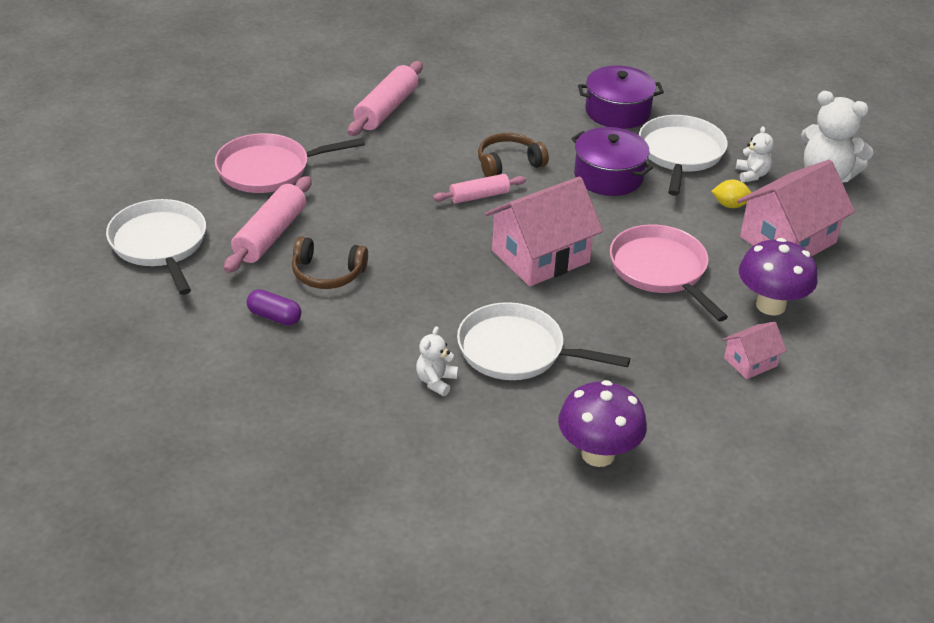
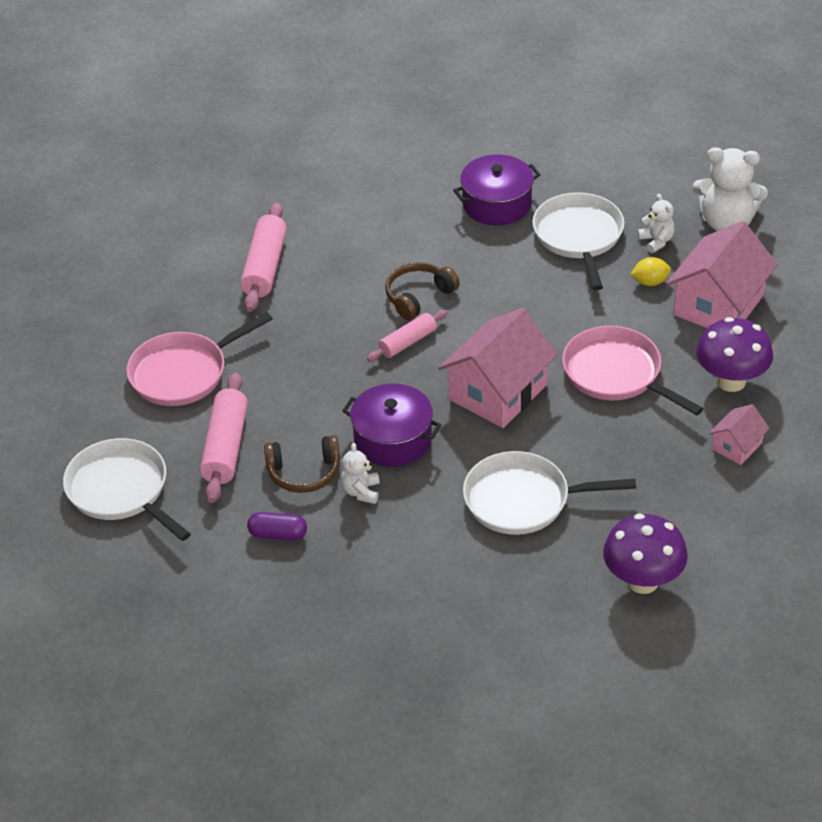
camera: 15 degrees left, 5 degrees up
(436, 381) = (464, 554): white teddy bear -> white teddy bear (361, 491)
(608, 176) = (521, 283): purple pot -> purple pot (393, 439)

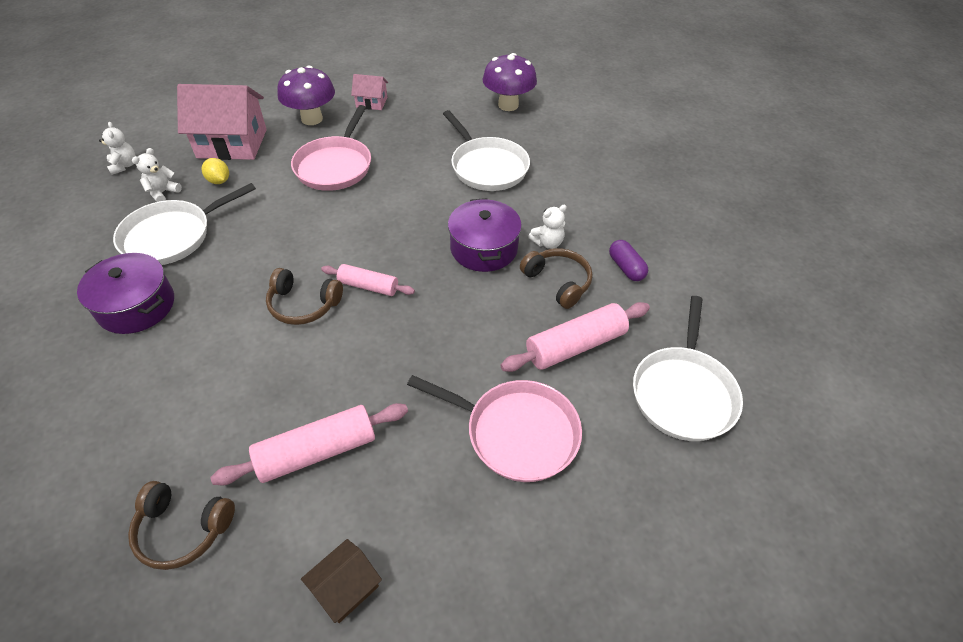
camera: 125 degrees left, 5 degrees up
(158, 254) = (346, 588): none -> brown house
(263, 197) = (183, 529): none -> brown headphones
(498, 392) = (393, 214): pink house -> none
(726, 222) = (124, 166): white teddy bear -> white teddy bear, size x0.52

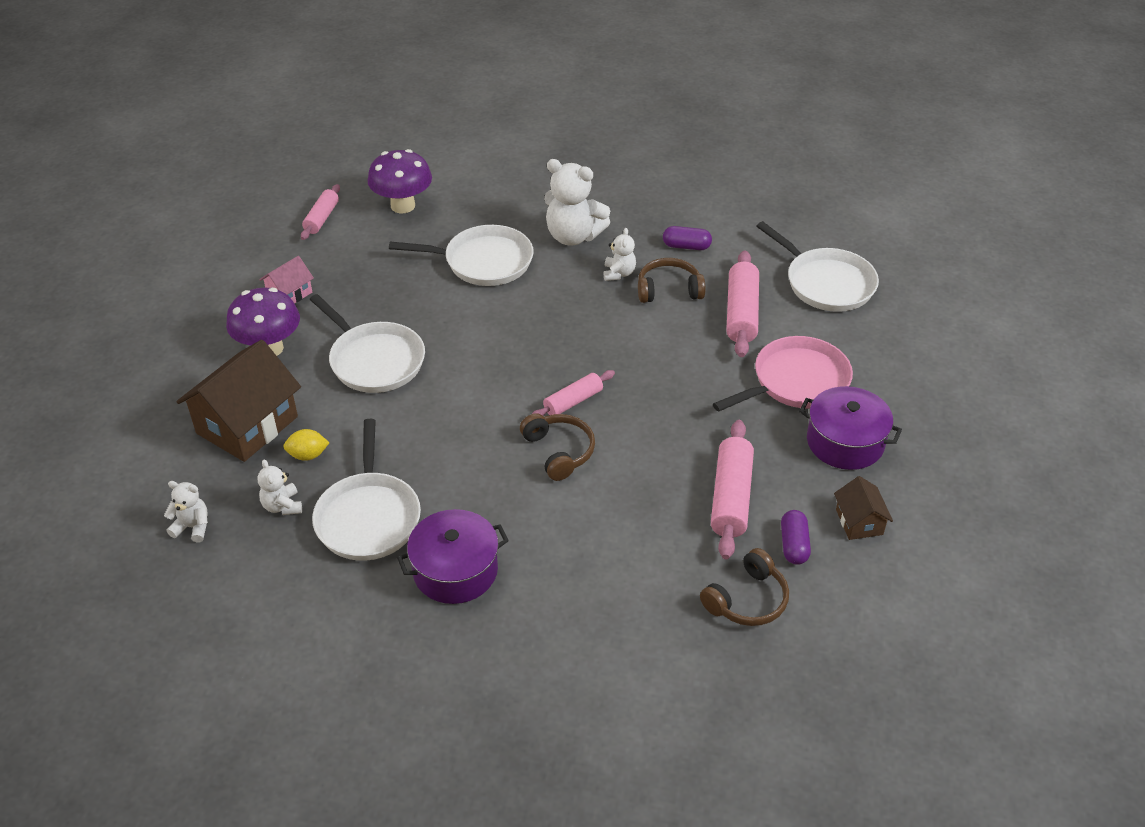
camera: 55 degrees left, 5 degrees down
(232, 143) = (247, 425): pink house -> brown house
(278, 537) = (793, 545): none -> purple capsule
(303, 305) = (559, 451): brown headphones -> brown headphones turned 75 degrees counterclockwise
(335, 166) = (374, 360): pink pan -> white pan
(458, 80) = (322, 218): none -> pink rolling pin
(484, 248) = (591, 313): purple pot -> purple pot (845, 442)
(565, 197) = (573, 236): none -> white teddy bear

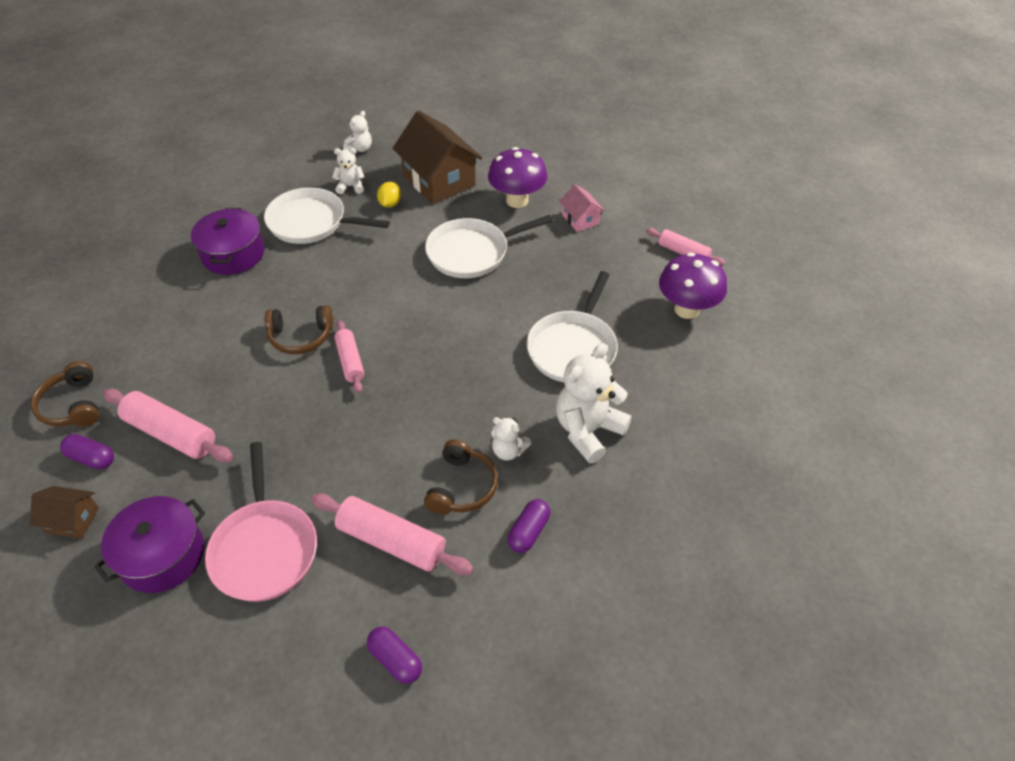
camera: 110 degrees right, 5 degrees up
(826, 283) = (395, 660): white pan -> purple capsule

